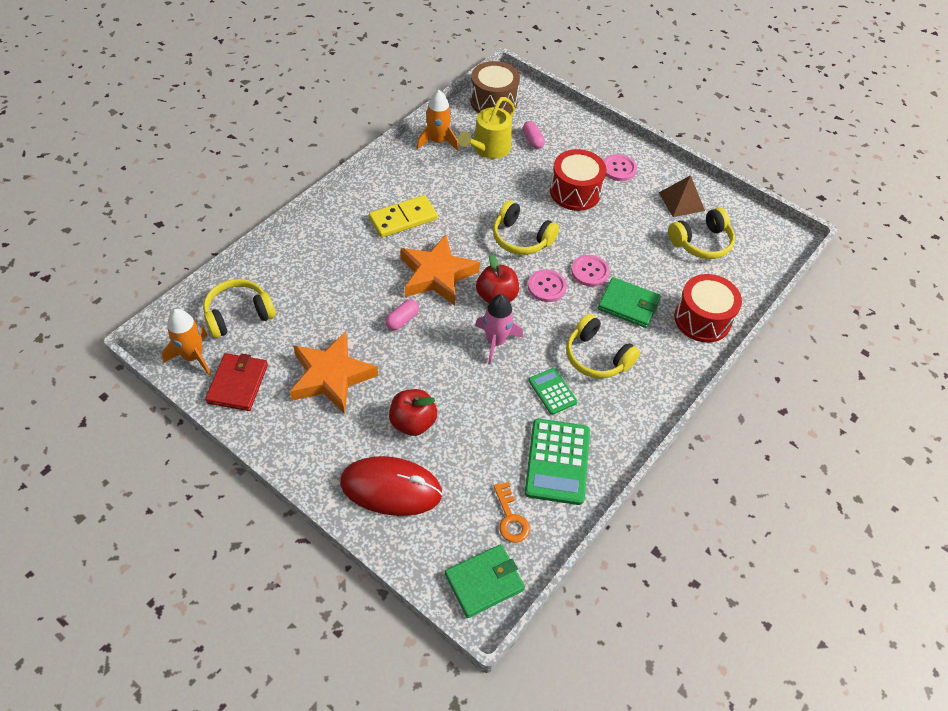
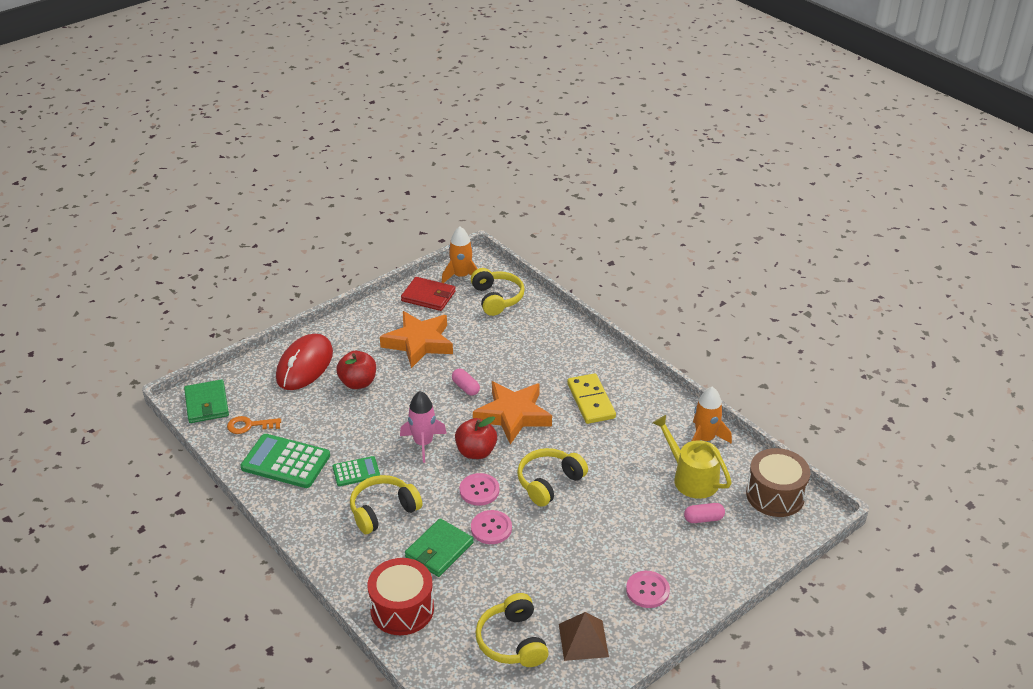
camera: 105 degrees right, 15 degrees down
(575, 192) = (612, 540): red drum -> none

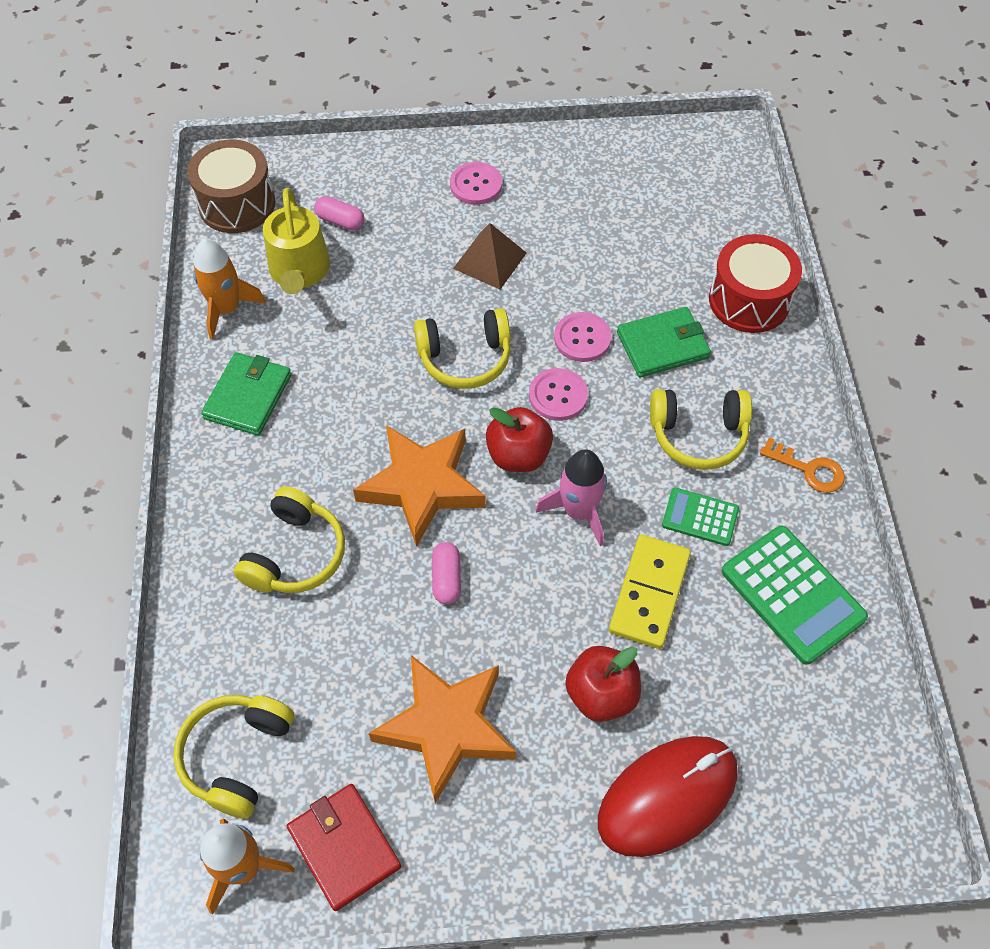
camera: 145 degrees left, 20 degrees up
(207, 404) = (875, 804): green wallet -> green wallet (248, 396)
(249, 425) = (820, 705): orange key -> orange key (808, 469)
(512, 641) = (654, 209): yellow headphones -> yellow headphones (295, 554)
(583, 640) = (583, 175): brown pyramid -> brown pyramid (489, 260)
(591, 401) = (299, 447): yellow domino -> yellow domino (649, 593)

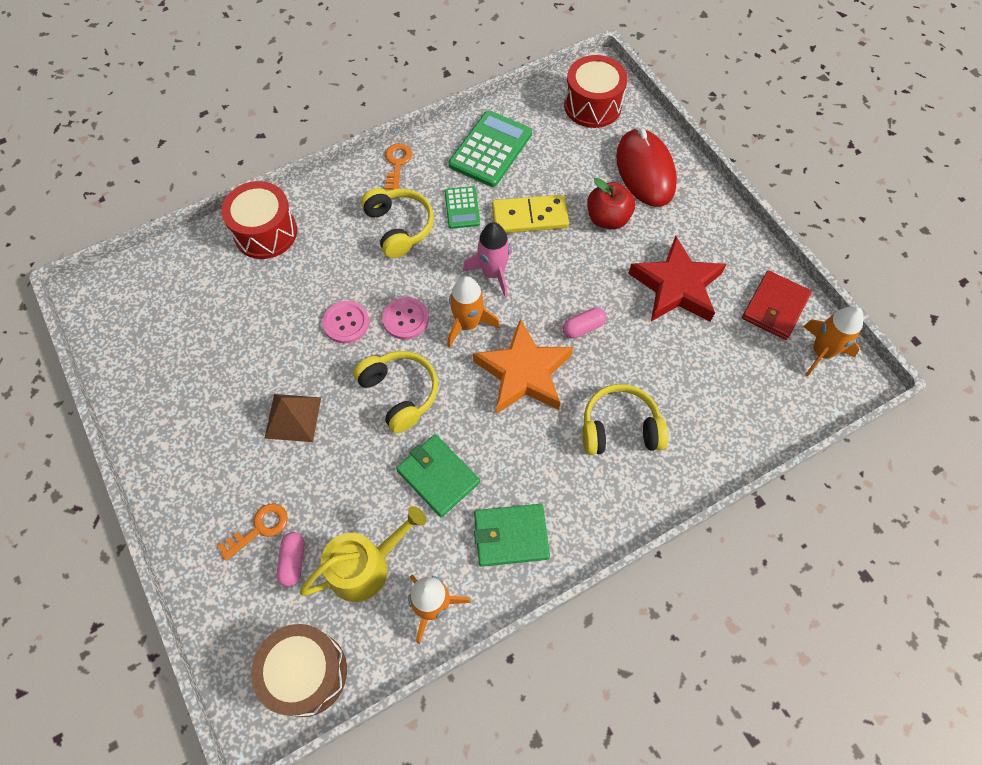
camera: 115 degrees left, 5 degrees up
(237, 756) = (767, 390): yellow headphones -> none
(388, 206) = (259, 528): none -> orange key
(446, 727) = (676, 286): orange star -> red star
(476, 185) = (208, 465): pink button -> none
(518, 455) = (468, 324): red apple -> orange rocket
(662, 345) = (330, 271): green wallet -> green wallet (438, 476)
(667, 796) = (645, 171): red mouse -> red mouse turned 45 degrees clockwise
(833, 784) = (592, 105): none -> red drum

